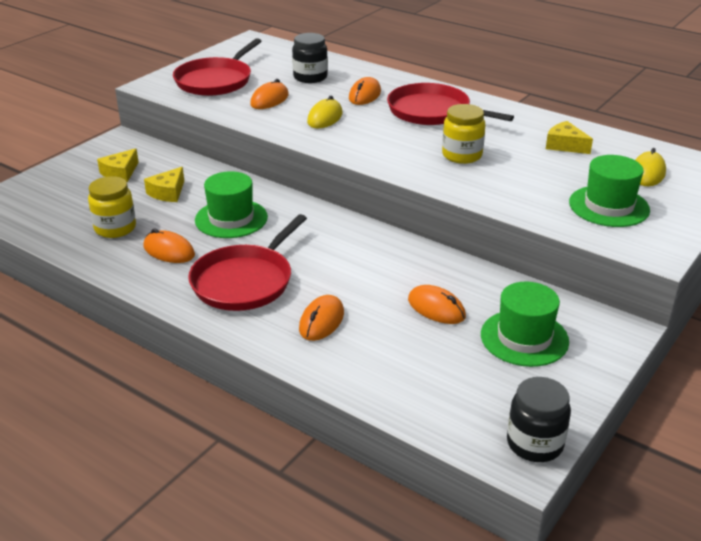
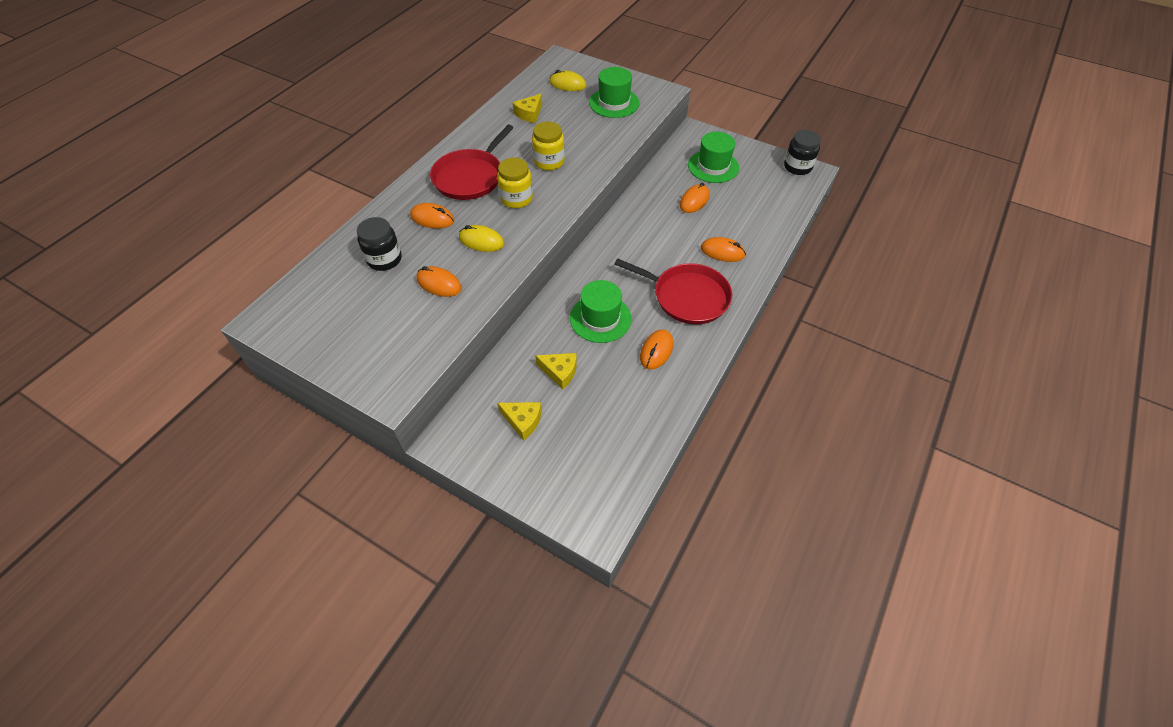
camera: 95 degrees left, 20 degrees up
(115, 228) = (627, 398): yellow jar -> yellow jar (516, 198)
(216, 81) = (384, 334): red pan -> none

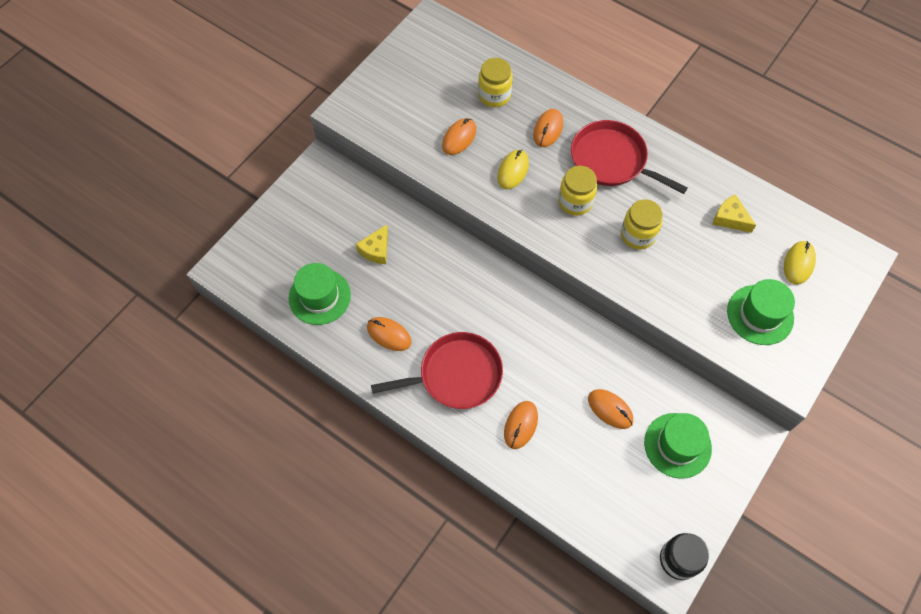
camera: 95 degrees right, 10 degrees up
(384, 259) = (494, 95): black jar -> yellow jar
(523, 421) = (329, 219): yellow cheese -> none
(600, 318) = (435, 289): green hat -> green hat (319, 296)
(687, 297) = (456, 375): red pan -> red pan turned 135 degrees counterclockwise

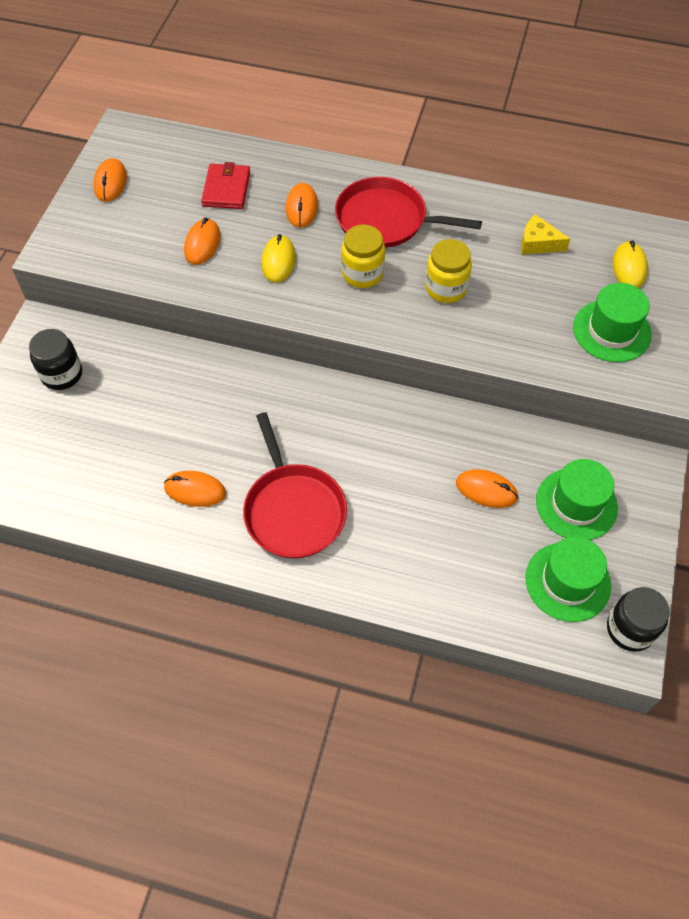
camera: 20 degrees left, 5 degrees down
(319, 296) = (93, 474): green hat -> green hat (567, 582)
(322, 209) = (62, 374): none -> black jar
(376, 250) = (144, 400): yellow cheese -> none
(456, 375) = (293, 510): red pan -> red pan turned 105 degrees clockwise
(494, 95) = (226, 189): yellow jar -> red wallet
(521, 425) = (391, 541): orange mouse -> orange mouse (110, 182)

